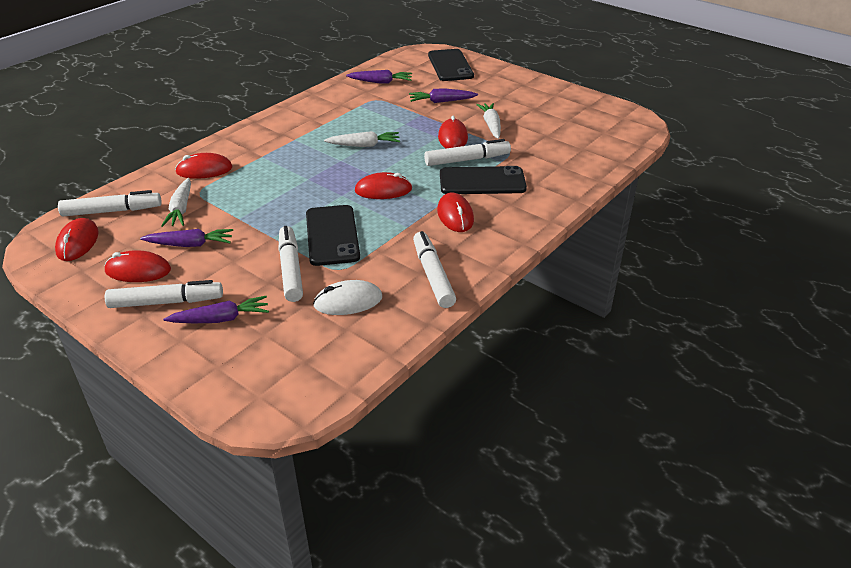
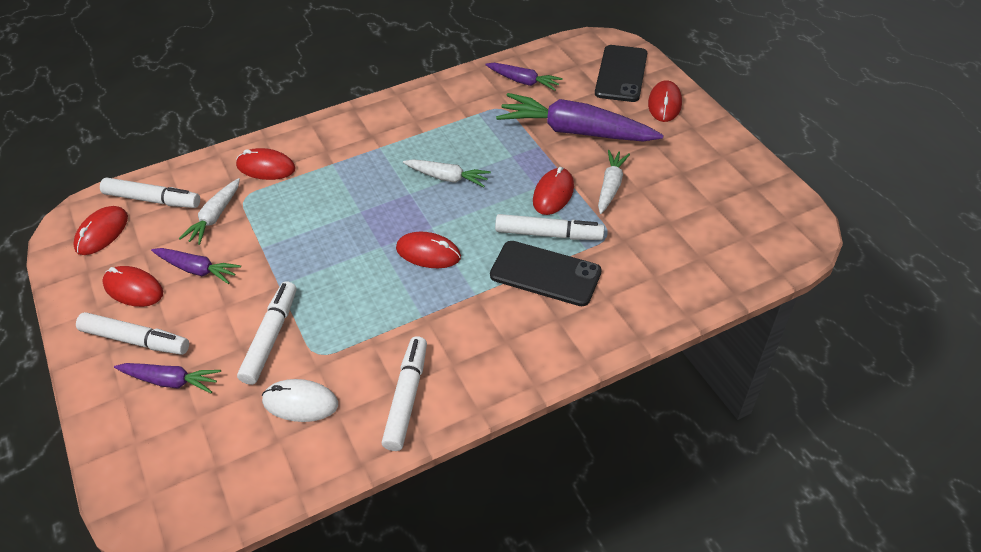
camera: 25 degrees right, 10 degrees up
(332, 235) = (337, 303): black phone -> none
(441, 101) = (575, 131): purple carrot -> purple carrot, size x1.92
(455, 215) = (483, 317): red mouse -> red mouse (664, 104)

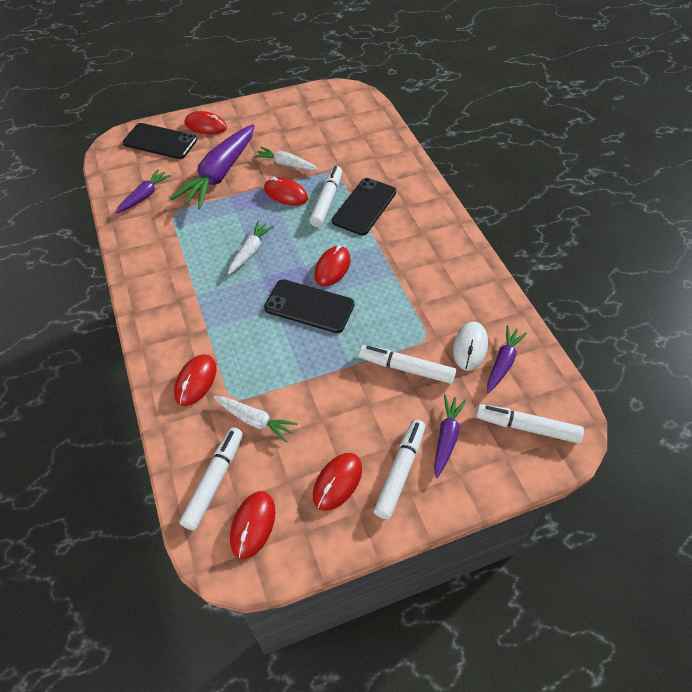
camera: 85 degrees left, 5 degrees up
(102, 233) = (253, 525): red mouse -> red mouse turned 75 degrees clockwise
(197, 269) = (322, 429): purple carrot -> purple carrot (503, 362)
(365, 239) = (309, 306): none -> black phone
(406, 397) = (467, 286): white marker -> white marker (527, 427)

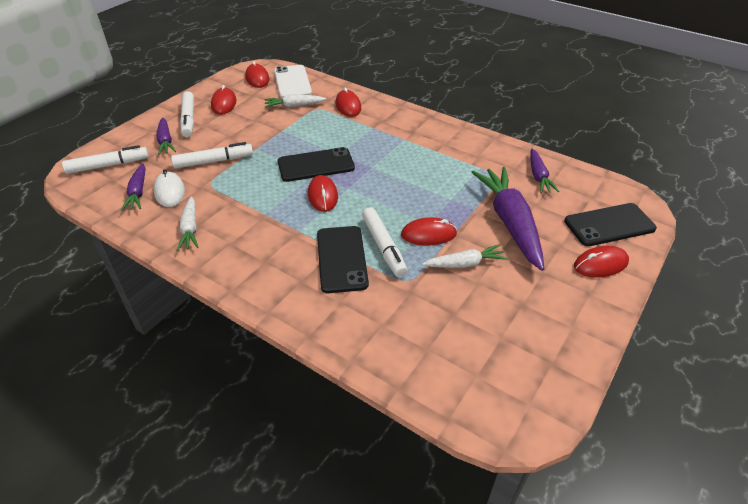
camera: 145 degrees right, 10 degrees down
(214, 481) = (292, 82): white marker -> white phone
(250, 251) = (400, 178): white carrot -> white carrot (190, 229)

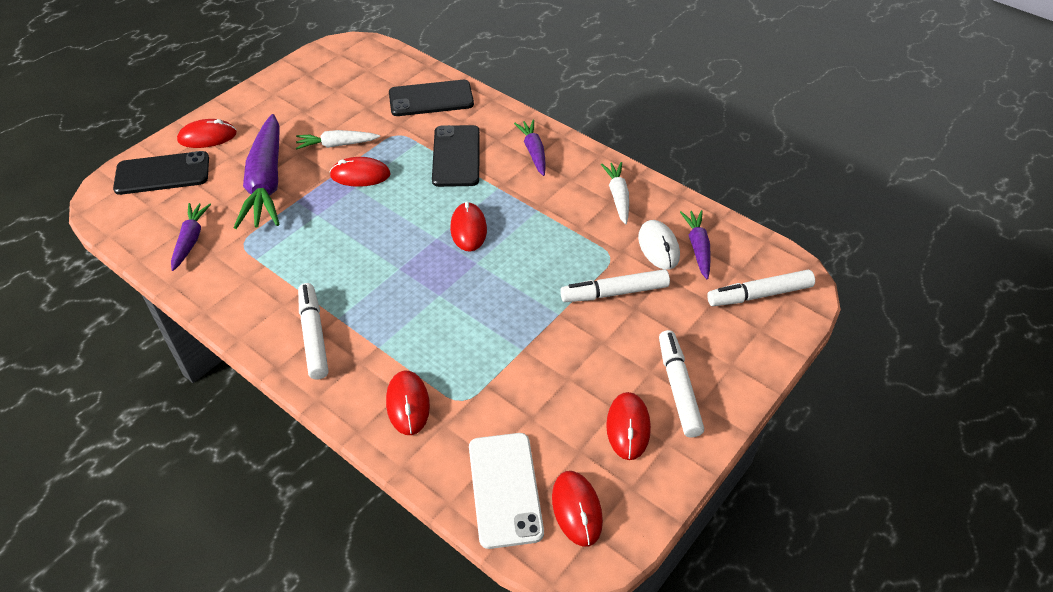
camera: 175 degrees left, 5 degrees up
(165, 141) = (697, 337): purple carrot -> purple carrot (533, 152)
(294, 106) = (502, 411): white carrot -> none
(316, 165) = (473, 276): black phone -> black phone (431, 99)
(383, 247) = (411, 165): white marker -> white marker (313, 336)

